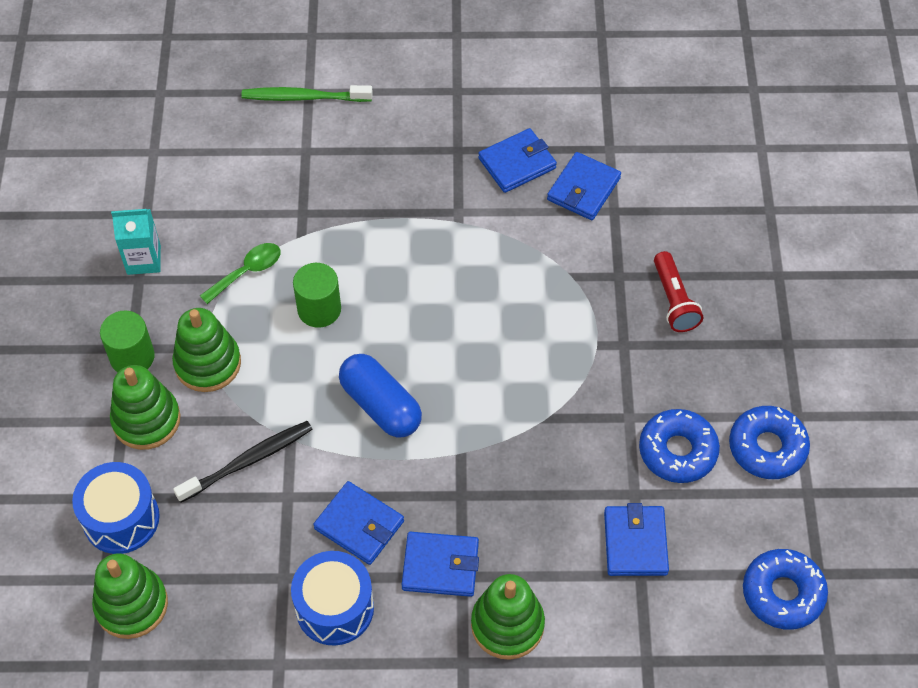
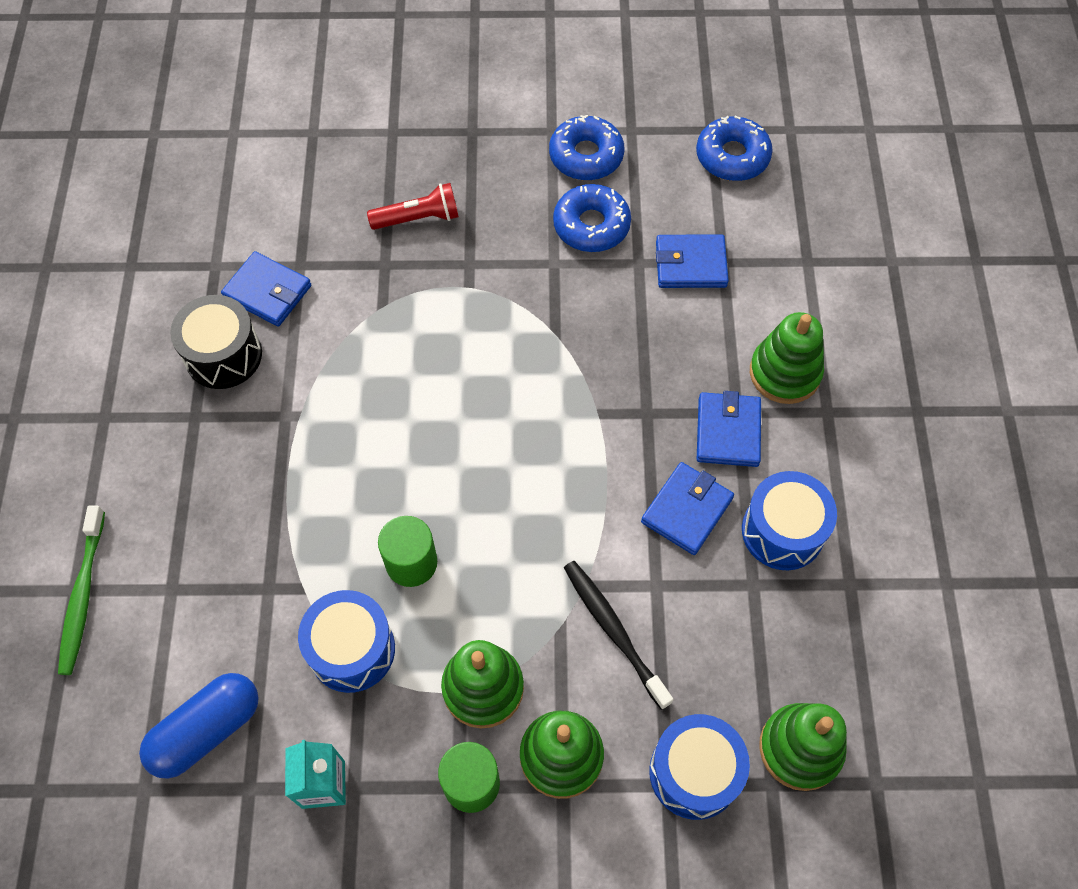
camera: 90 degrees left, 5 degrees up
(247, 272) = (352, 649): green spoon -> blue drum
(380, 405) = (541, 492): blue capsule -> blue capsule (206, 730)
(517, 163) = (223, 355): blue wallet -> black drum

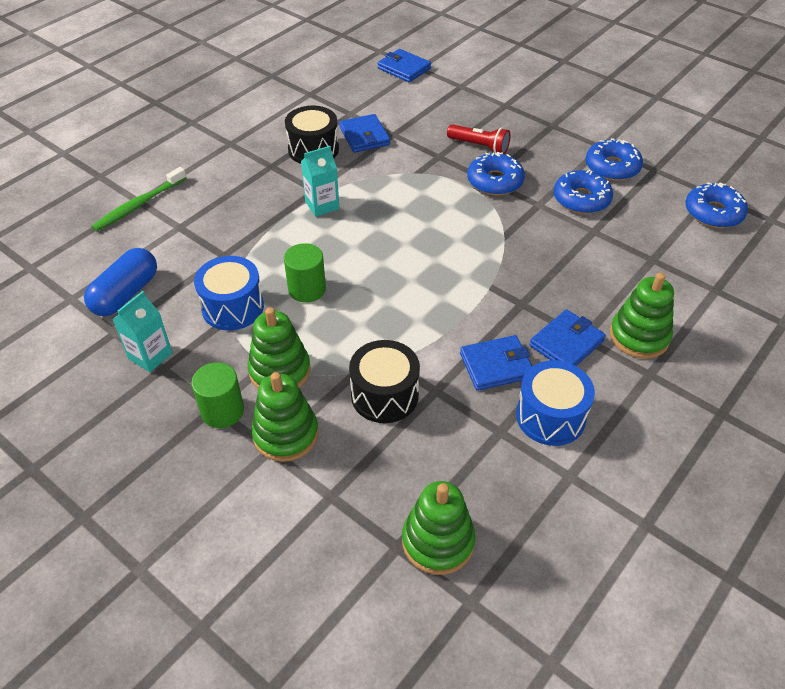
camera: 40 degrees right, 15 degrees down
(206, 730) = (126, 294): blue capsule -> blue capsule turned 60 degrees counterclockwise
(316, 433) = (322, 205): none -> turquoise carton
(480, 261) = (495, 181): none -> blue donut
(614, 631) = (384, 395): black toothbrush -> black drum
(690, 264) = (628, 249): blue wallet -> blue wallet (404, 68)
(694, 772) = (354, 502): blue drum -> none

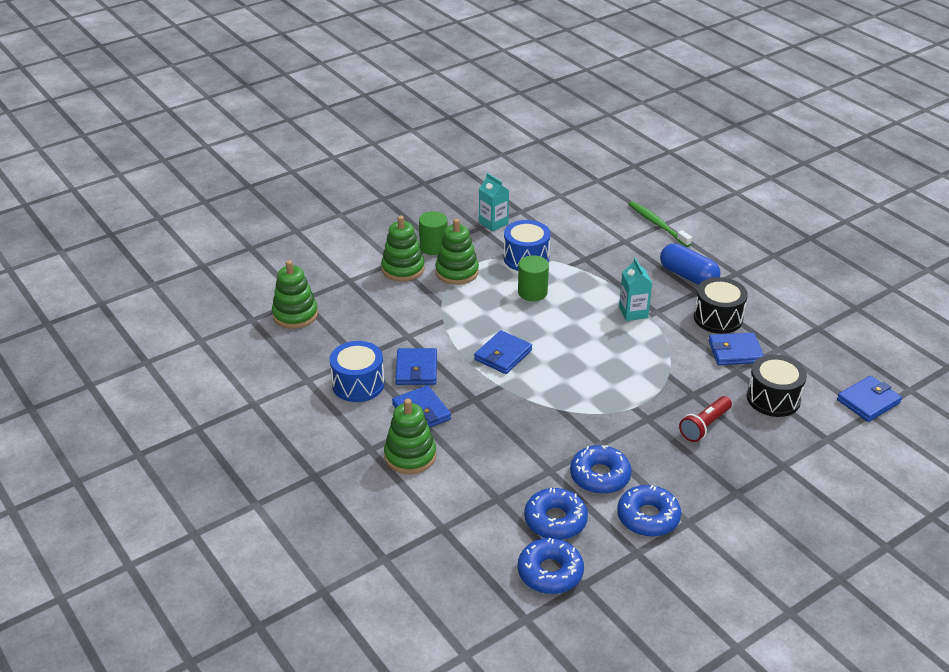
camera: 105 degrees right, 10 degrees down
(126, 294) = (556, 216): blue capsule -> blue capsule (688, 276)
(384, 395) = (414, 313): black drum -> black drum (773, 398)
(436, 294) = (503, 355): none -> blue wallet
(495, 181) = (643, 423): blue donut -> blue donut (555, 520)

